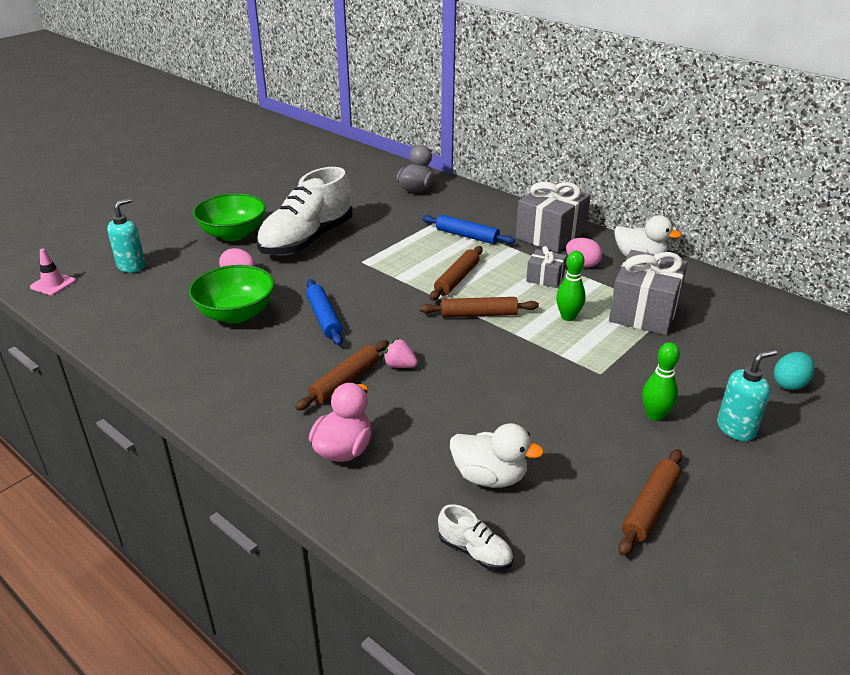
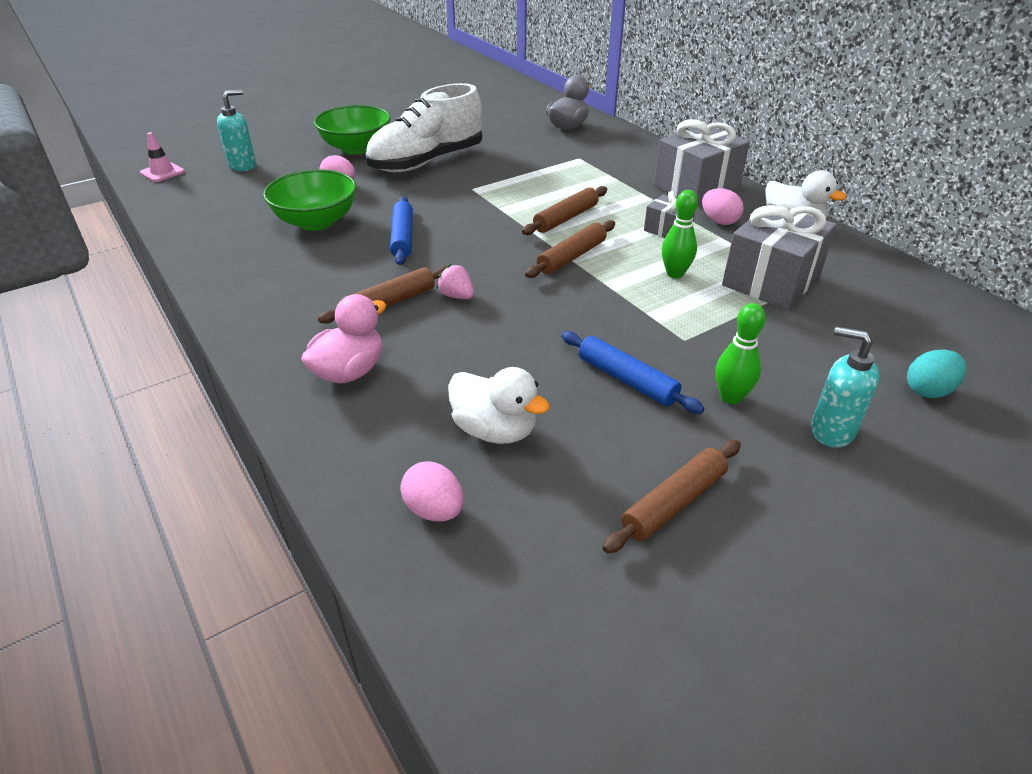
camera: 15 degrees right, 5 degrees up
(467, 236) = (599, 177): blue rolling pin -> blue rolling pin (627, 380)
(475, 551) = (434, 510): white shoe -> pink egg
(478, 314) = (571, 257): brown rolling pin -> brown rolling pin turned 60 degrees counterclockwise
(736, 429) = (831, 431): turquoise soap dispenser -> turquoise soap dispenser turned 135 degrees counterclockwise

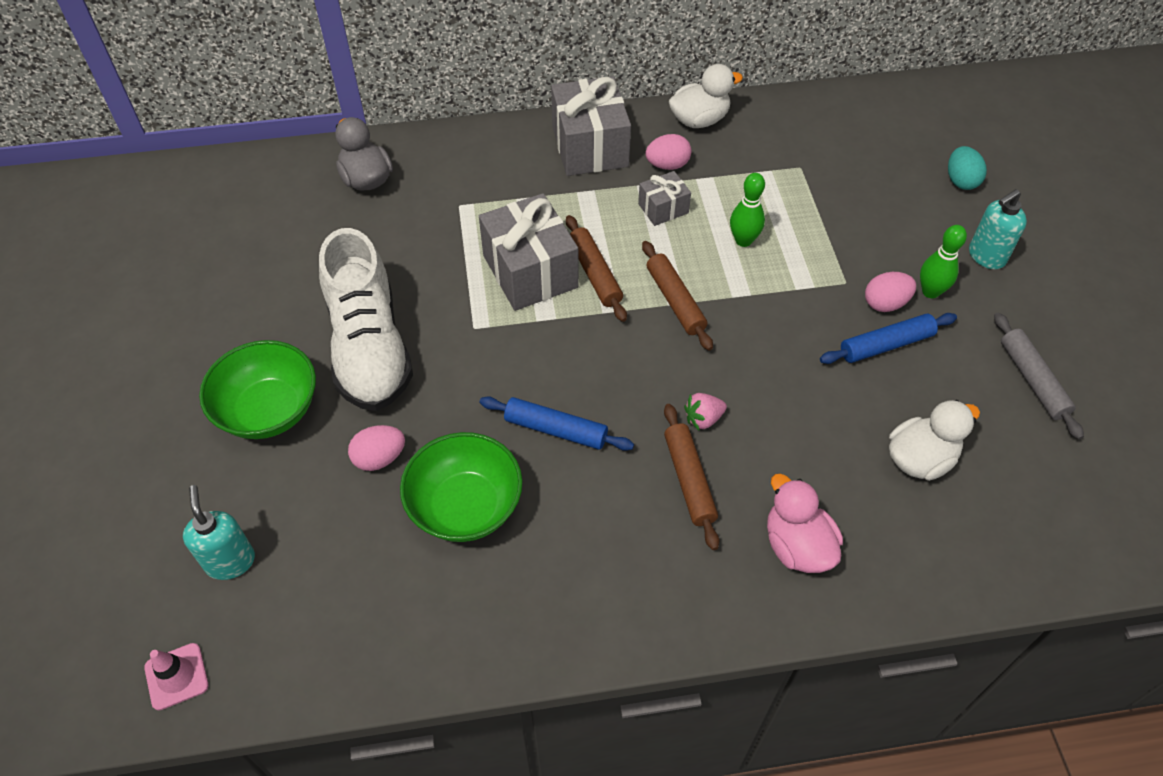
camera: 65 degrees left, 15 degrees up
(434, 510) = (1001, 531): pink egg -> pink egg (885, 303)
(674, 503) = (1032, 380): brown rolling pin -> grey rolling pin
(771, 280) = (785, 184): grey gift -> grey gift (530, 271)

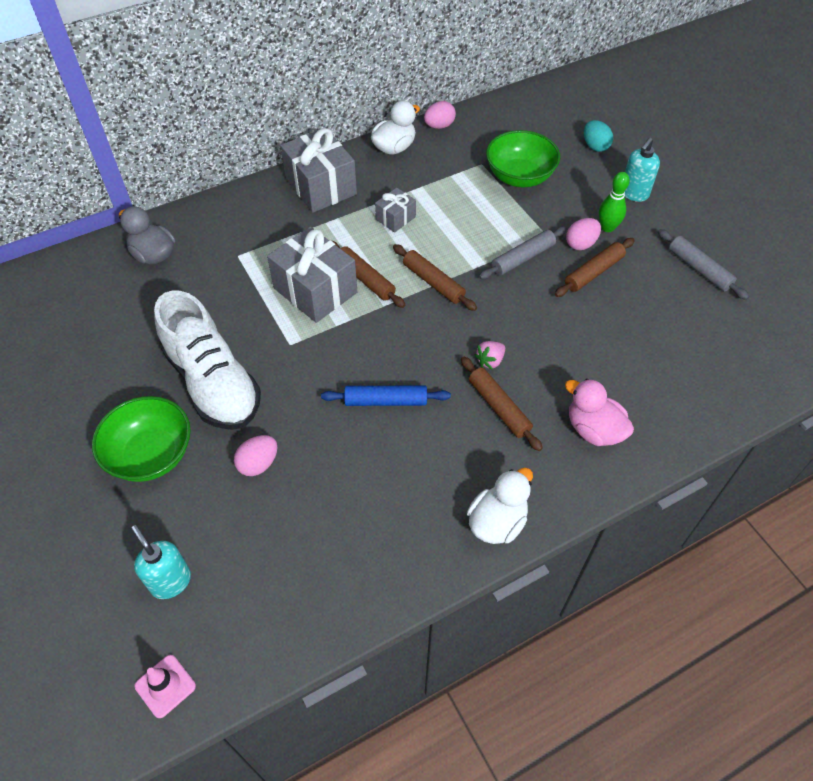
camera: 20 degrees left, 0 degrees up
(465, 506) = (342, 479): green bowl -> green bowl (519, 177)
(667, 165) = (385, 186): pink egg -> pink egg (439, 126)
(743, 240) = (463, 226): green bowling pin -> none
(801, 301) = (522, 258): none -> grey rolling pin
(886, 345) = (593, 272): blue rolling pin -> brown rolling pin
(920, 459) = (649, 344): white duck -> white duck (497, 522)

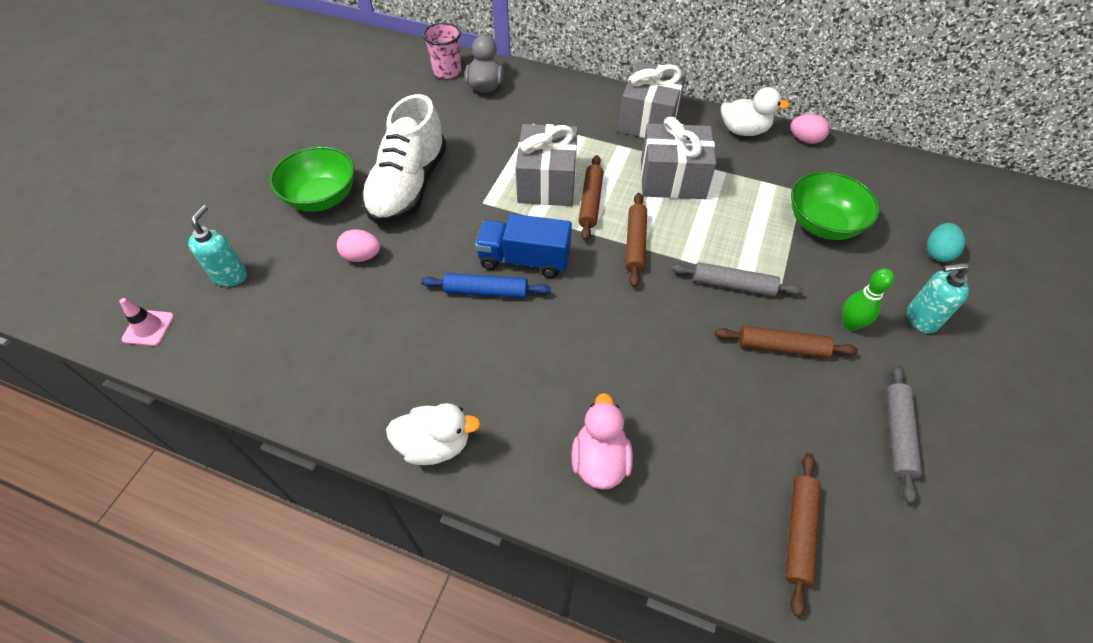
camera: 50 degrees right, 0 degrees up
(99, 268) = (447, 71): none -> pink cup
(379, 357) = (524, 260): none -> blue truck
(386, 401) = (486, 291): blue rolling pin -> blue rolling pin turned 45 degrees counterclockwise
(395, 218) = (672, 179): grey gift -> grey gift, size x1.95
(490, 361) = (596, 333): pink strawberry -> none
(499, 407) = (553, 371): brown rolling pin -> brown rolling pin (799, 532)
(581, 244) = (803, 316): pink egg -> none

